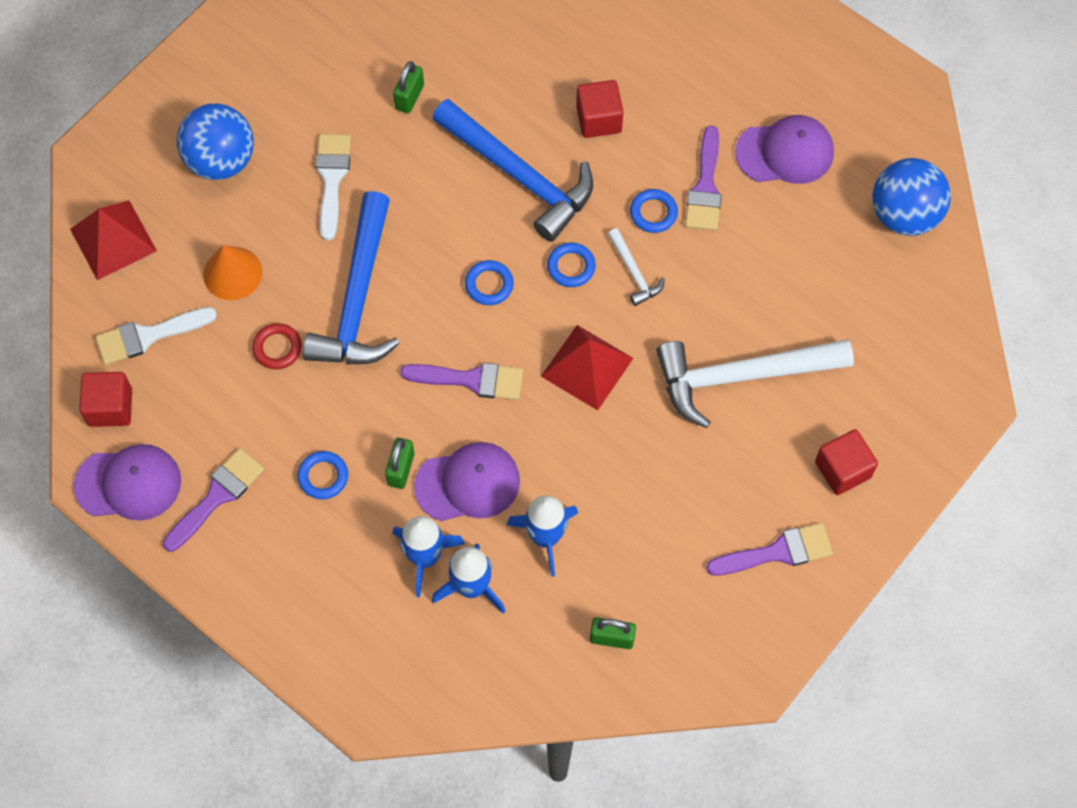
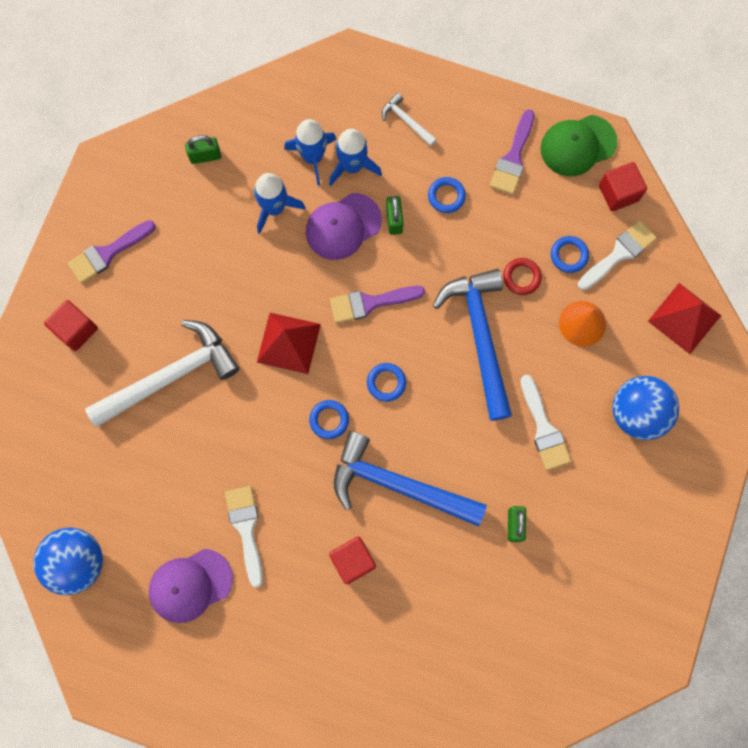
camera: 160 degrees right, 10 degrees up
(128, 483) = (578, 145): purple cap -> green cap
(634, 272) = (278, 432): white hammer -> white hammer (406, 121)
(653, 213) = (280, 490): blue ring -> blue ring (569, 255)
(705, 187) = (246, 528): purple brush -> white brush

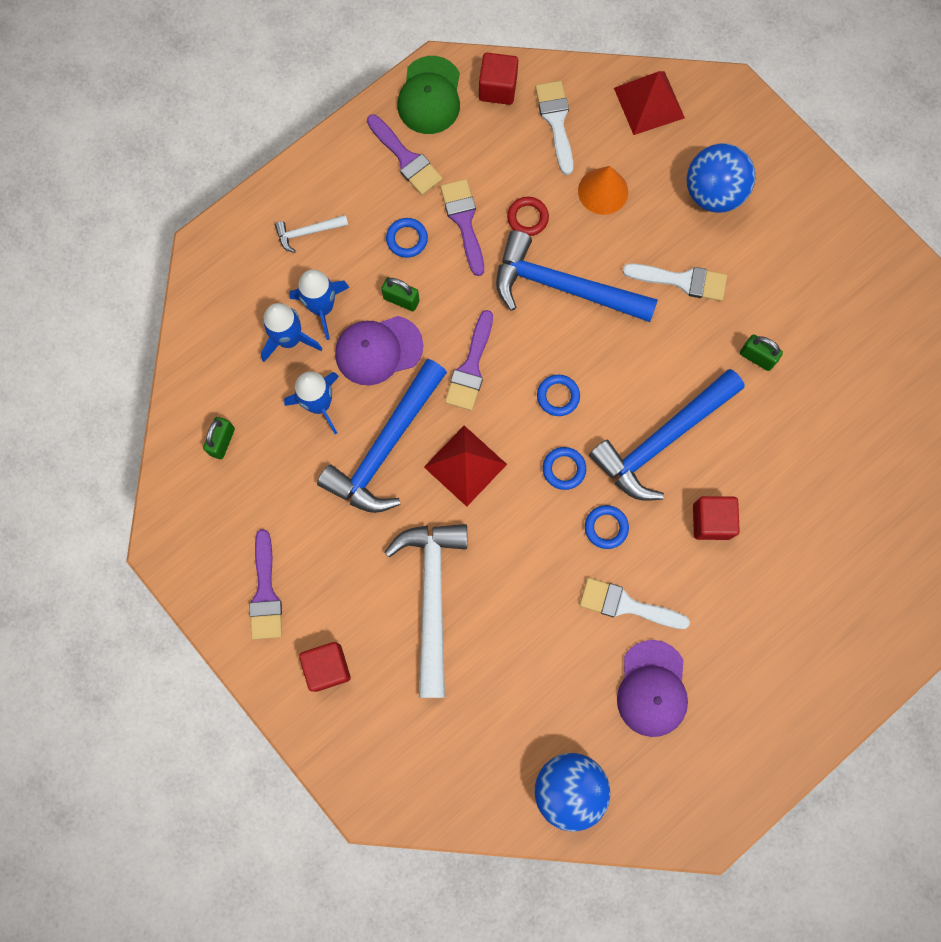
camera: 60 degrees left, 0 degrees up
(269, 275) = (386, 447): none -> blue hammer
(343, 226) = (378, 350): purple cap -> purple cap turned 75 degrees clockwise
(488, 230) = (464, 221): none -> purple brush
(569, 255) = (531, 165): blue ring -> blue ring (606, 527)

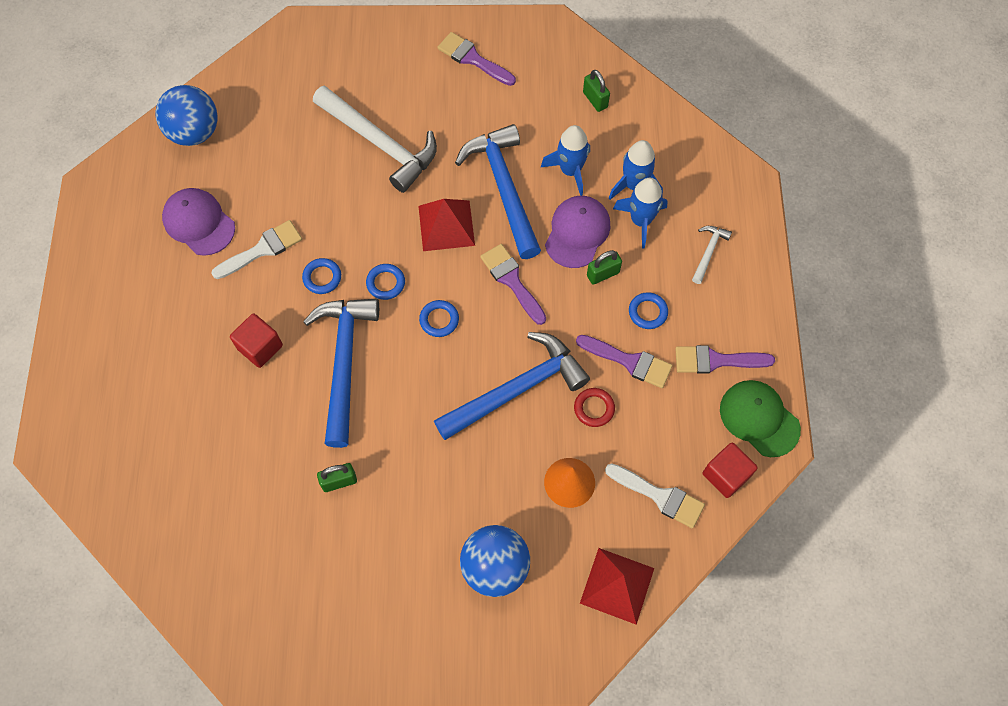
camera: 130 degrees right, 10 degrees down
(327, 667) = (395, 60): red cube -> none
(682, 281) = (446, 479): white brush -> none

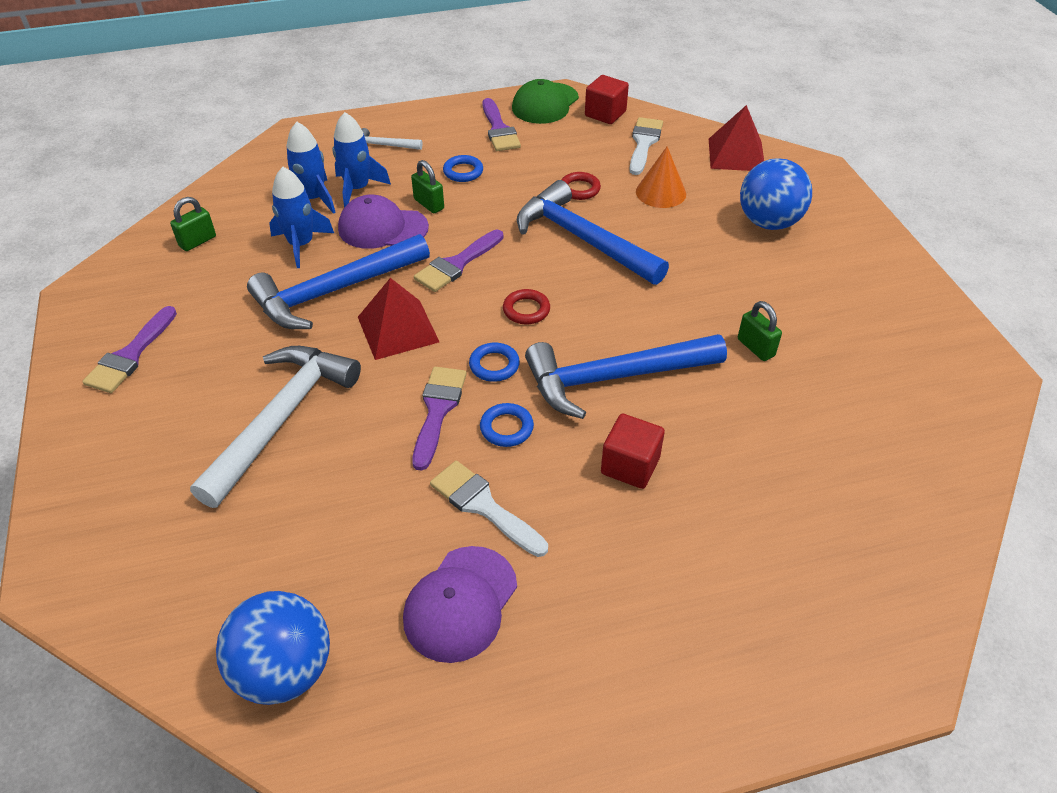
camera: 105 degrees left, 20 degrees down
(439, 320) = (526, 310): blue ring -> red ring
(629, 361) = (521, 175): purple brush -> purple brush (438, 410)

